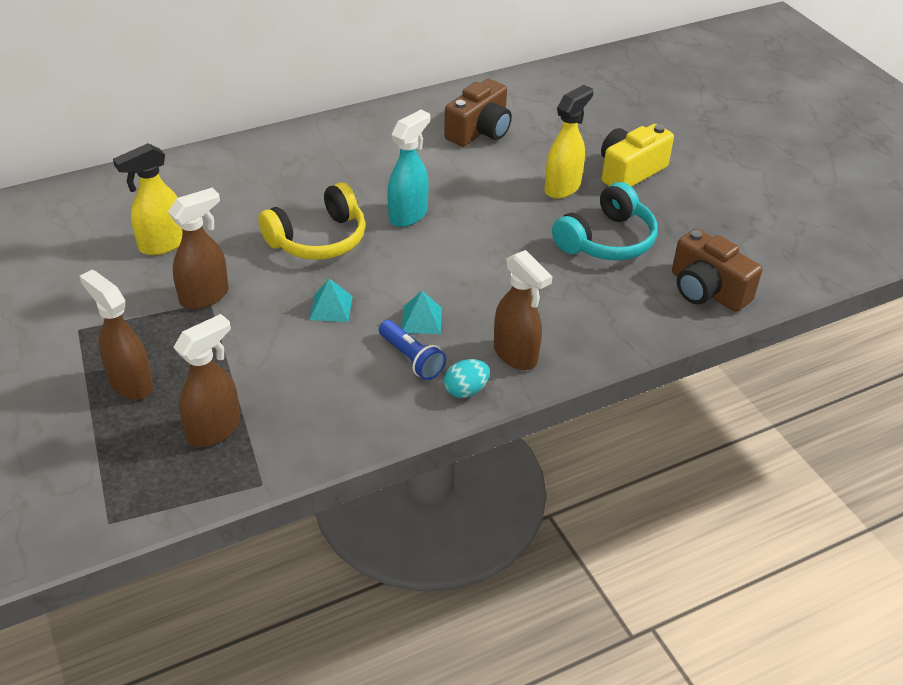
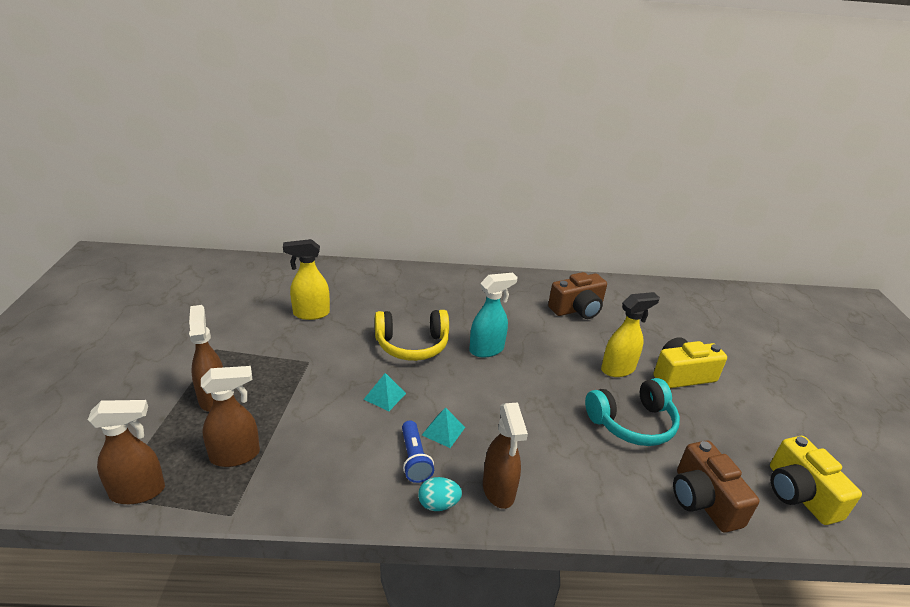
camera: 25 degrees right, 10 degrees down
(205, 296) = (309, 356): brown spray bottle -> brown spray bottle (138, 491)
(786, 252) = (799, 494): none -> yellow camera

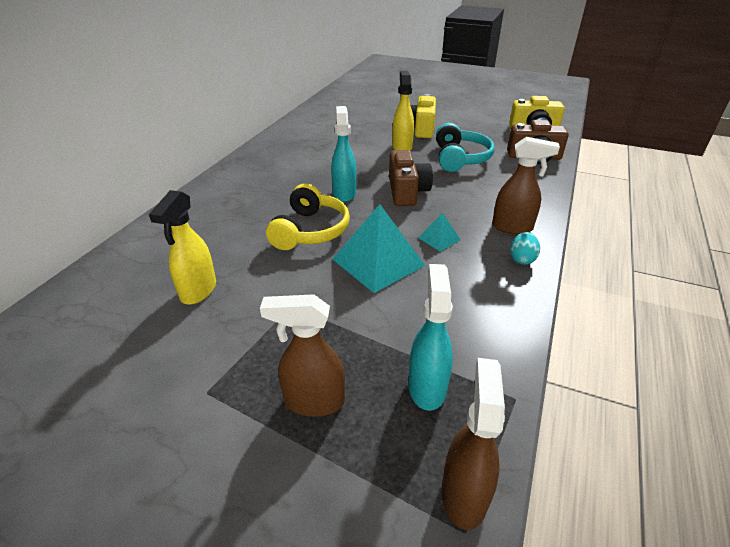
camera: 65 degrees left, 5 degrees up
(235, 455) = (427, 387): brown spray bottle -> turquoise spray bottle
(385, 396) = (378, 262): turquoise pyramid -> turquoise pyramid, size x2.06
(414, 459) = (468, 261): blue flashlight -> none
(577, 309) = (319, 141): brown camera -> brown camera (407, 191)

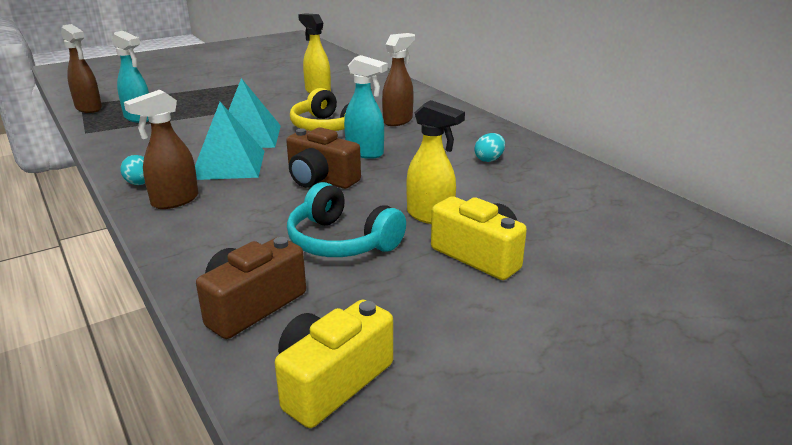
camera: 125 degrees right, 10 degrees down
(304, 152) = (489, 159): none -> turquoise egg
(313, 401) = (188, 98): brown spray bottle -> brown spray bottle (398, 121)
(439, 238) = (228, 165): turquoise pyramid -> turquoise pyramid, size x2.06

